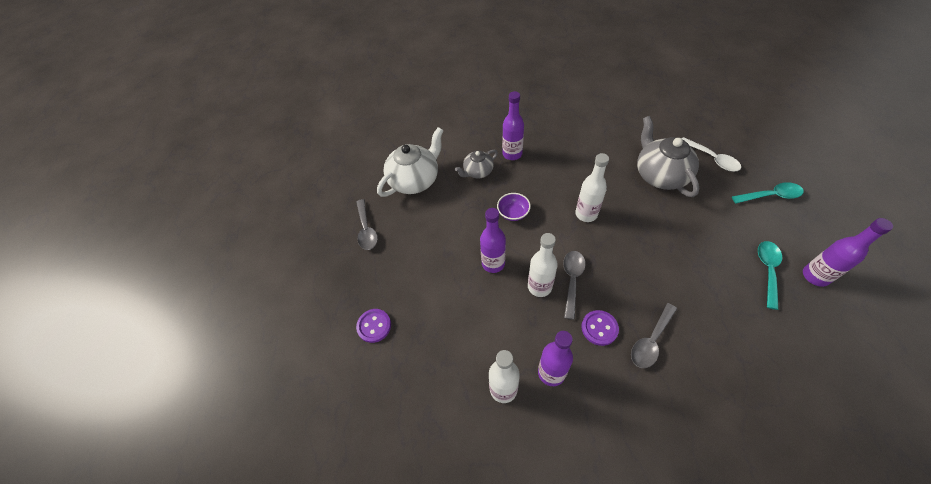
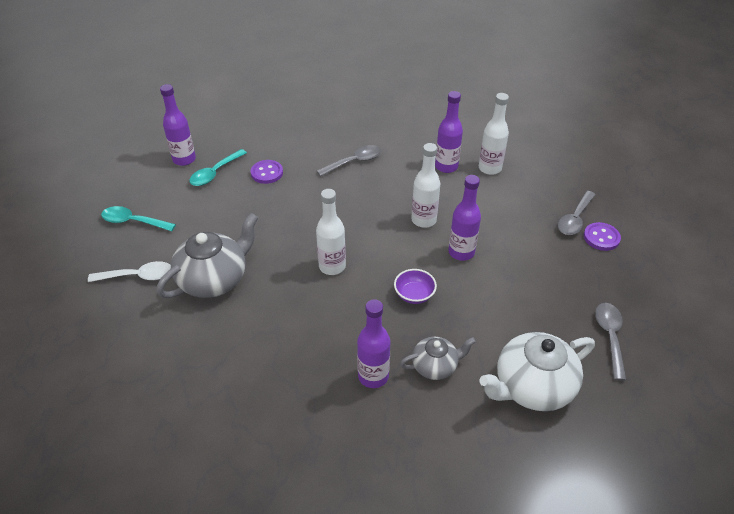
camera: 165 degrees left, 10 degrees down
(572, 280) = (389, 216): grey spoon -> grey spoon (575, 219)
(599, 328) = (389, 179): purple button -> purple button (267, 173)
(660, 175) = (214, 279): grey teapot -> grey teapot turned 135 degrees counterclockwise
(712, 159) = (138, 276): white spoon -> white spoon turned 105 degrees clockwise

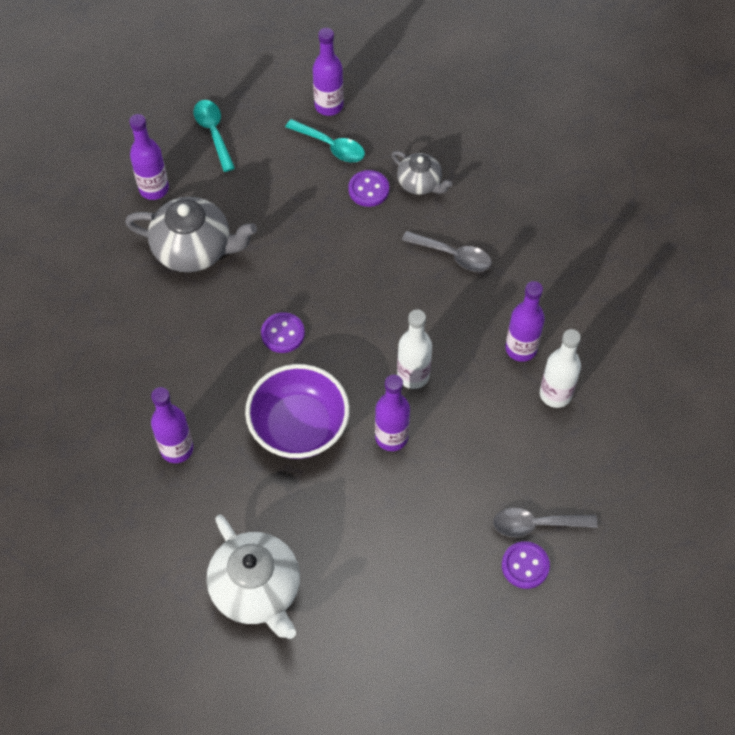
camera: 55 degrees right, 15 degrees up
(138, 276) = (154, 189): white spoon -> purple bottle
(215, 173) = (331, 146): turquoise spoon -> turquoise spoon turned 150 degrees counterclockwise
(332, 266) = (283, 334): white bottle -> purple button
(414, 295) = (299, 427): purple bowl -> purple bowl, size x2.04
(435, 366) = (224, 494): grey teapot -> grey teapot (420, 183)
(532, 387) = (257, 590): white teapot -> white teapot turned 150 degrees counterclockwise
(609, 337) = (374, 634): grey spoon -> none

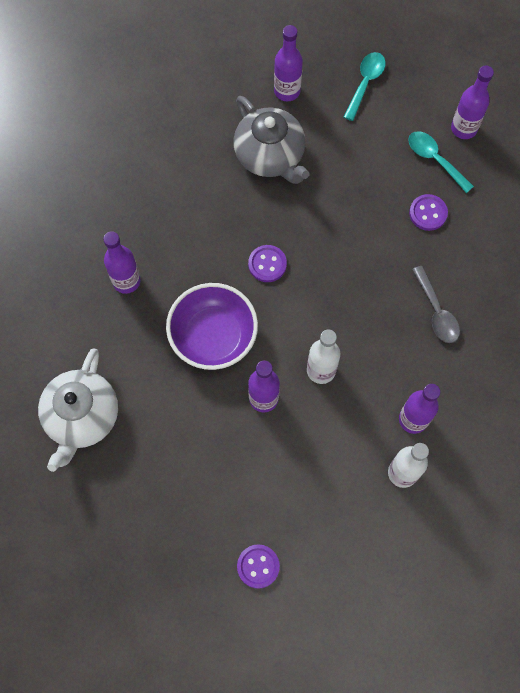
camera: 45 degrees right, 10 degrees up
(331, 146) = (435, 159): turquoise spoon -> turquoise spoon turned 150 degrees clockwise
(420, 183) = (468, 239): grey teapot -> none
(536, 524) = (294, 547): grey spoon -> none

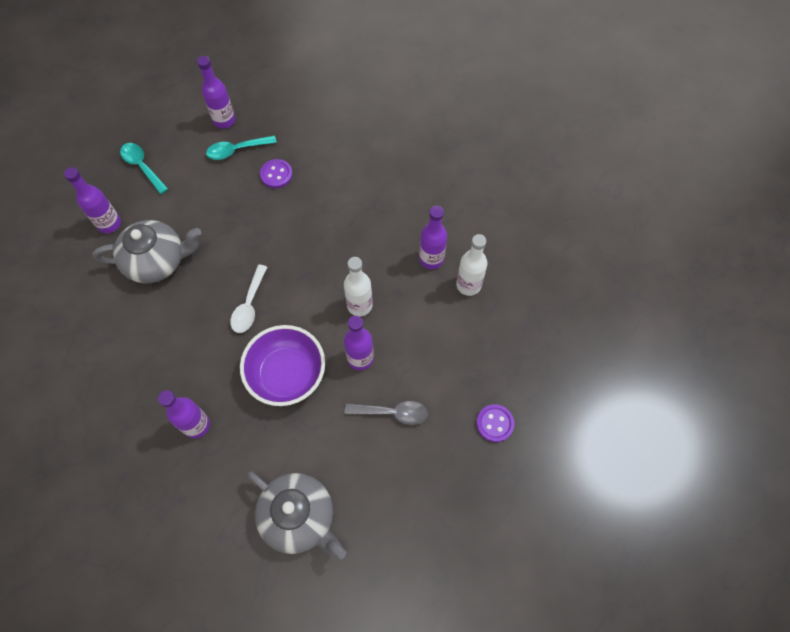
camera: 65 degrees left, 5 degrees down
(82, 417) = (299, 517): white teapot -> grey teapot
(267, 264) = (249, 305): purple button -> white spoon
(436, 312) = (357, 205): grey spoon -> grey spoon (392, 413)

